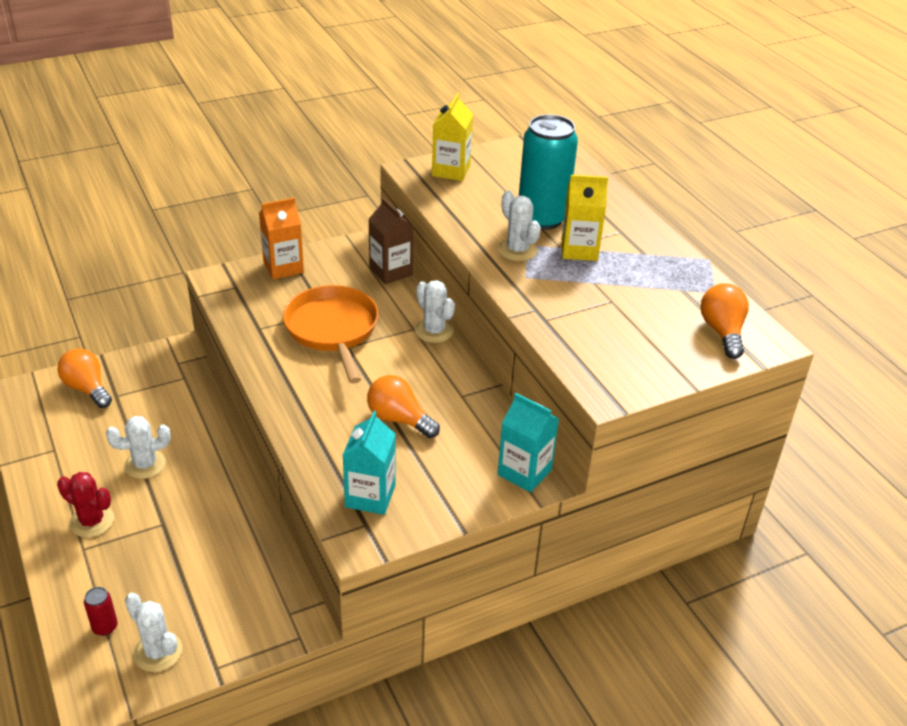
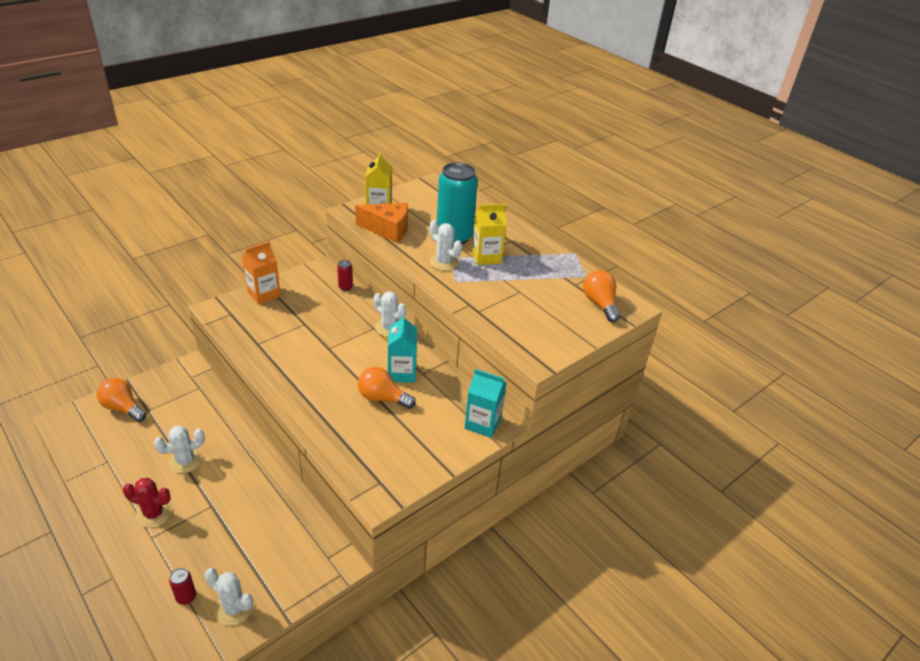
camera: 15 degrees left, 0 degrees up
(332, 330) = (314, 337): orange pan -> none
(370, 496) = (377, 460): turquoise carton -> turquoise carton (402, 373)
(391, 271) = (345, 287): brown carton -> red can
(455, 199) = (388, 229): none -> orange cheese

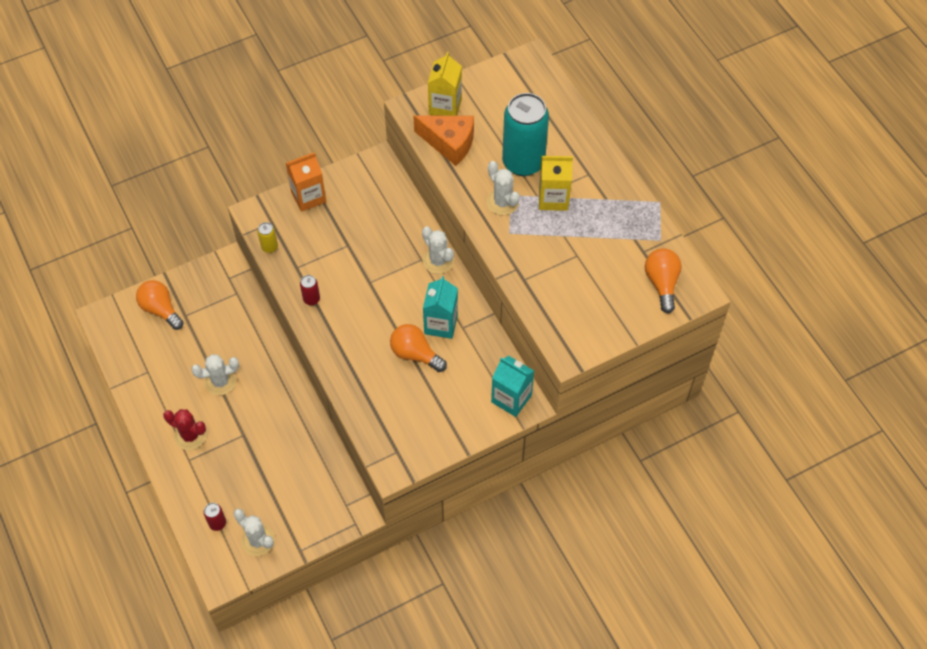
camera: 15 degrees right, 20 degrees up
(230, 331) = (269, 247): none -> yellow can
(345, 287) = (399, 195): red can -> red can (311, 299)

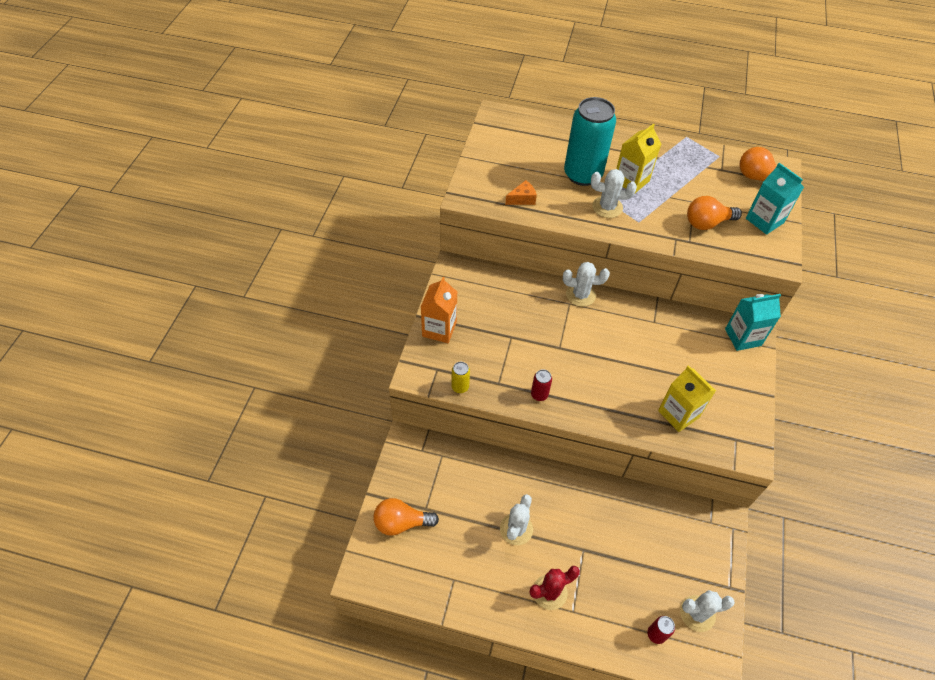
camera: 50 degrees left, 5 degrees down
(415, 354) = (653, 365): orange light bulb -> orange light bulb (707, 223)
(441, 324) = (639, 332): turquoise carton -> turquoise carton (764, 220)
(445, 106) = (486, 179): yellow carton -> yellow carton (678, 414)
(449, 143) = (522, 199): orange cheese -> orange cheese, size x0.52

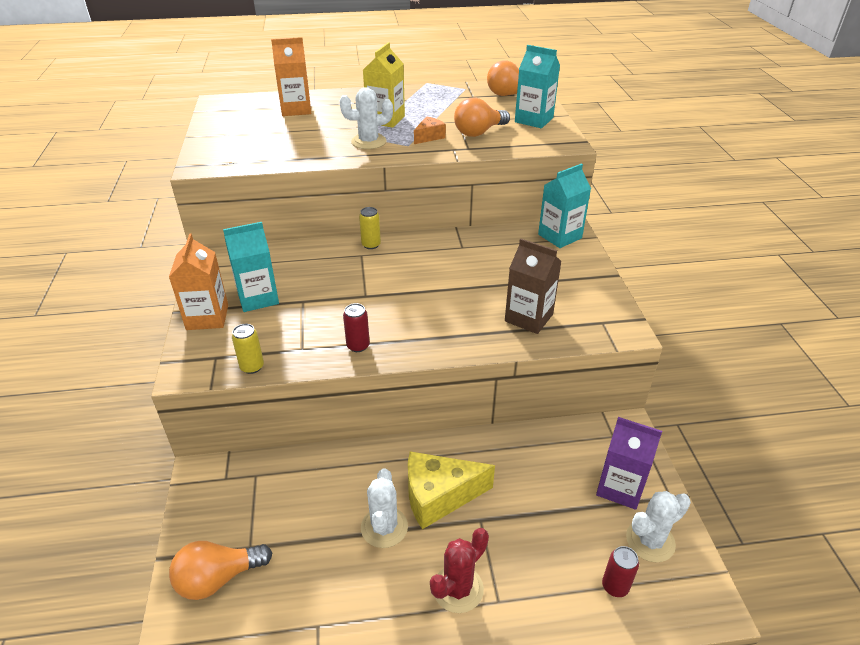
camera: 20 degrees left, 15 degrees down
(479, 322) = (258, 298): none -> turquoise carton
(522, 199) = (270, 154): orange cheese -> orange cheese (429, 137)
(559, 144) = (296, 109): none -> orange carton
(561, 521) = (439, 496): none -> yellow cheese
(580, 295) = (371, 245): white cactus -> yellow can
(582, 174) = (331, 125): turquoise can -> none
(678, 414) = (528, 318): yellow carton -> brown carton
(695, 565) = (620, 487): none -> purple carton

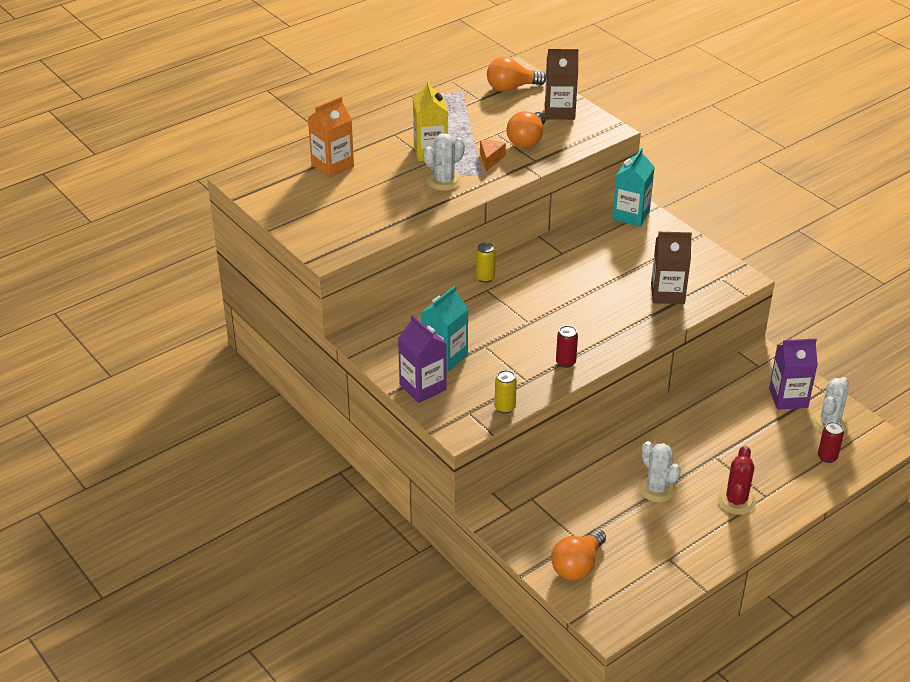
camera: 30 degrees left, 0 degrees up
(207, 317) = (423, 387): orange carton -> purple carton
(439, 496) = (675, 455): yellow cheese -> none
(534, 120) = (559, 112): turquoise carton -> brown carton

